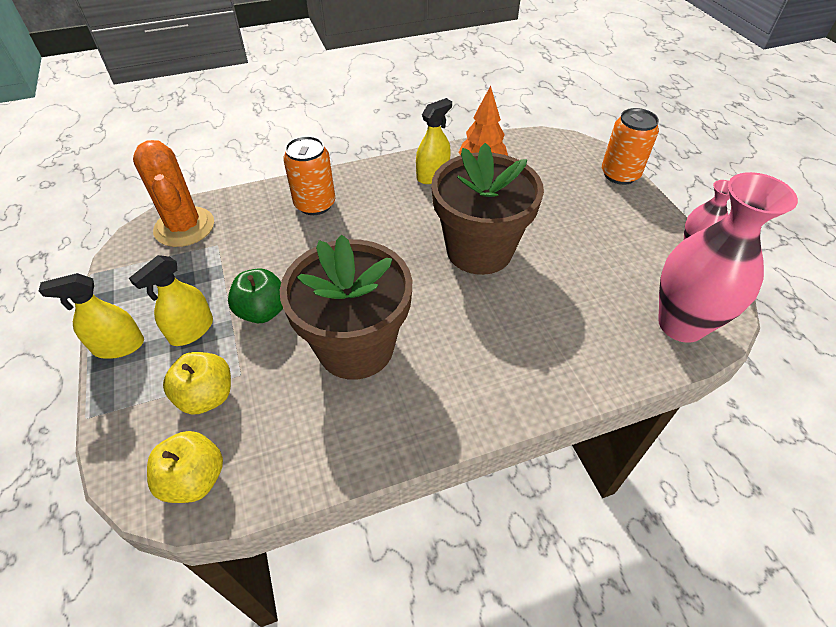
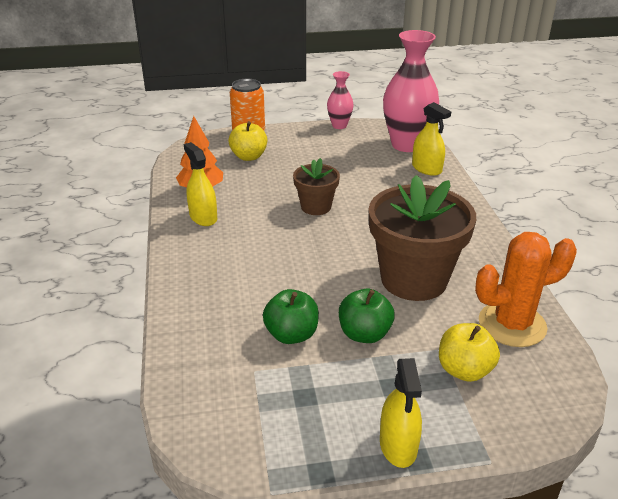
camera: 80 degrees left, 15 degrees down
(184, 227) = (211, 402): orange cactus -> orange cactus (512, 324)
(191, 330) = (382, 385): yellow spray bottle -> yellow spray bottle (426, 169)
(194, 479) = (547, 374): yellow apple -> yellow apple (249, 156)
(261, 260) = (291, 334): none -> green apple
(315, 204) = (214, 294): orange can -> none
(479, 250) = (316, 207): brown flower pot -> brown flower pot, size x0.53

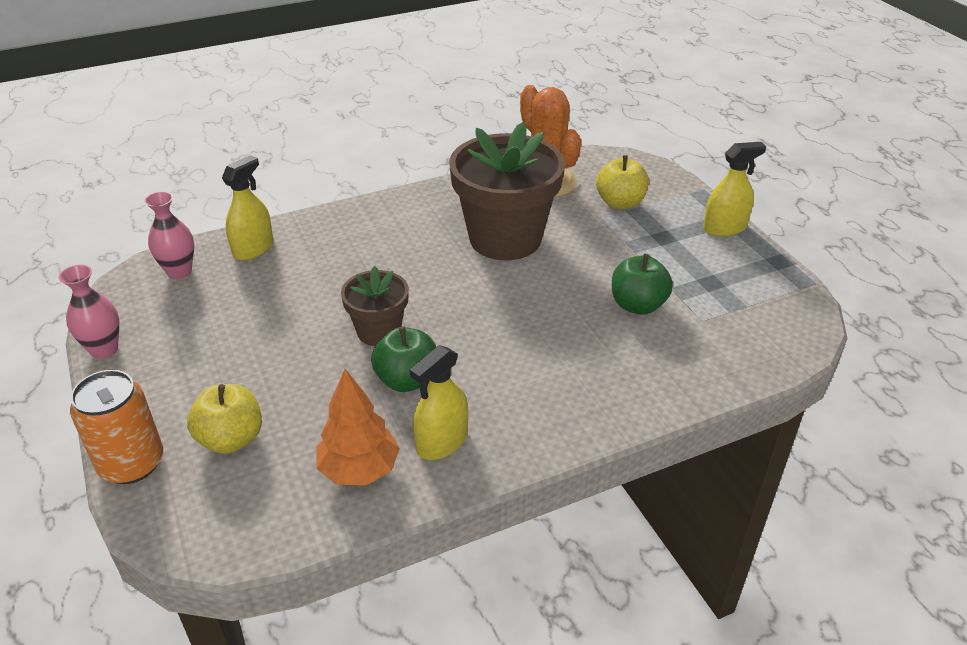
camera: 105 degrees left, 5 degrees up
(364, 334) = (608, 259): green apple -> green apple (407, 380)
(406, 145) = (179, 272): pink vase -> pink vase, size x0.51

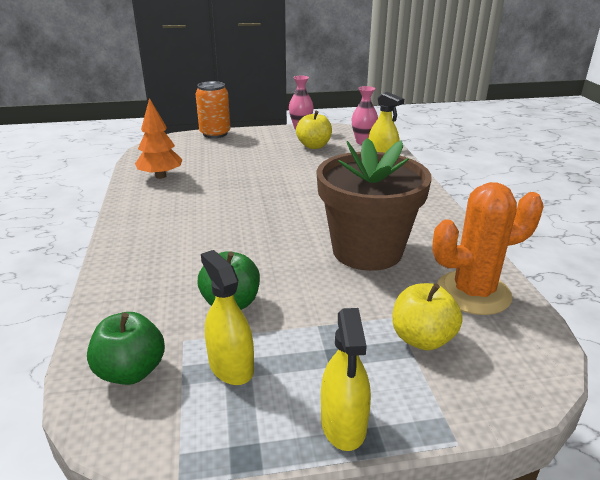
camera: 105 degrees right, 10 degrees down
(231, 439) = (212, 151): yellow apple -> yellow apple (314, 146)
(379, 331) = (271, 189): brown flower pot -> none
(407, 380) = (218, 194): green apple -> green apple (131, 371)
(442, 442) = (157, 198): yellow spray bottle -> yellow spray bottle (231, 366)

